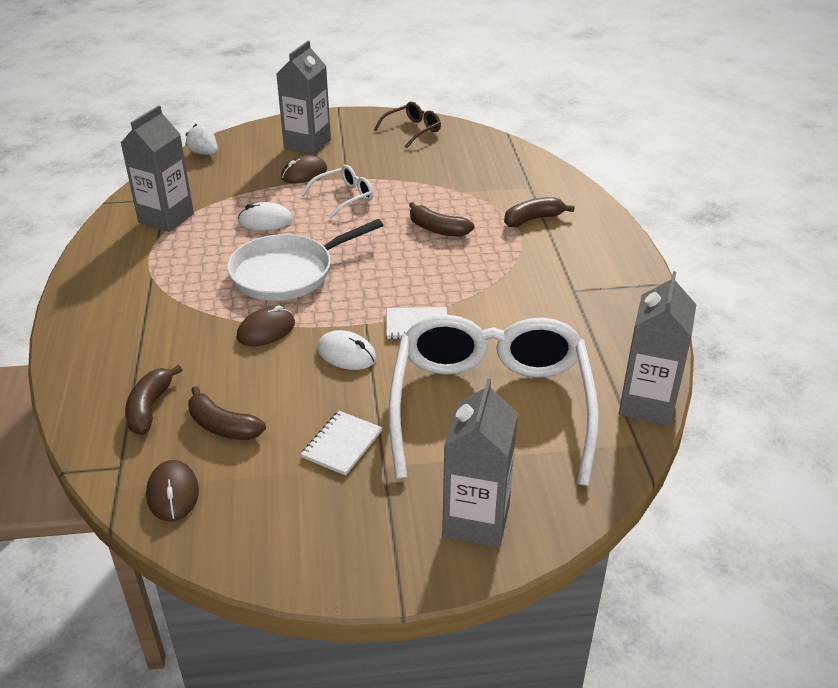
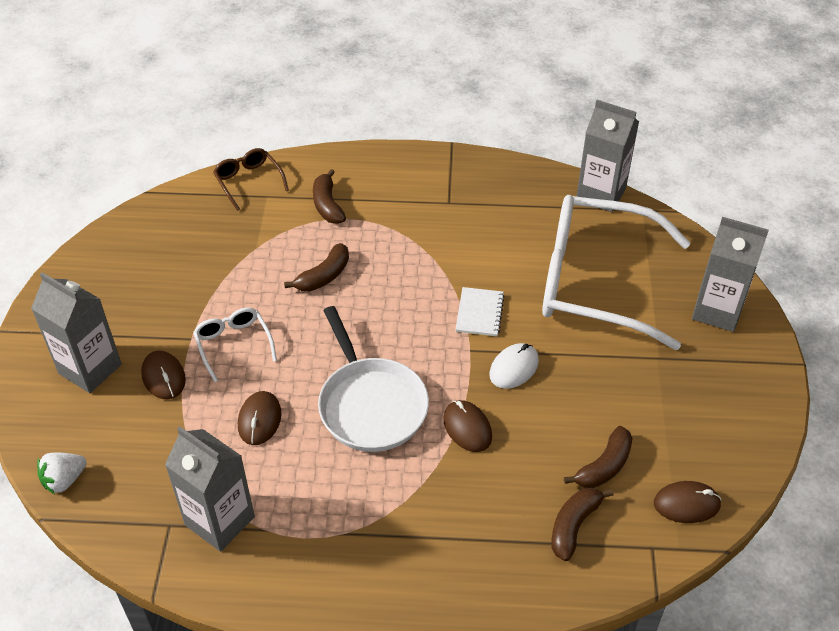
camera: 80 degrees left, 10 degrees up
(149, 408) = (573, 526): brown banana -> brown banana turned 105 degrees clockwise
(265, 221) = (259, 420): white mouse -> brown mouse
(342, 444) = (633, 382): white notebook -> none
(412, 130) = (102, 267): brown glasses -> brown glasses (248, 181)

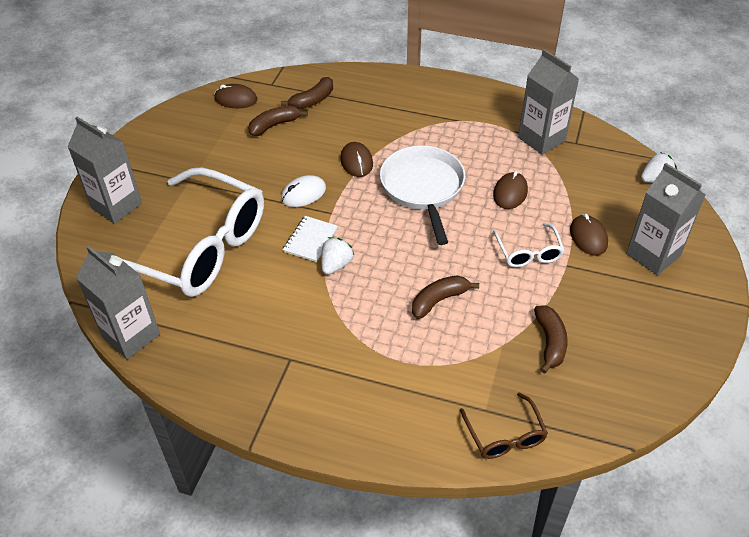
camera: 165 degrees left, 0 degrees up
(327, 205) = (419, 382): brown banana -> brown banana (550, 342)
(441, 291) = (336, 265): none -> white strawberry

